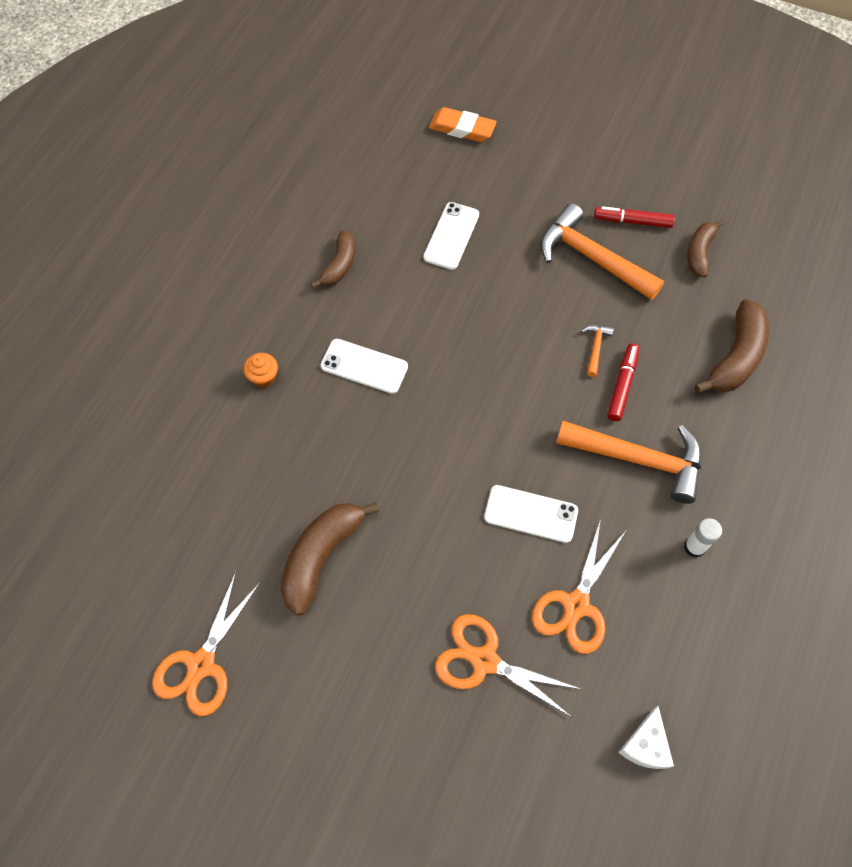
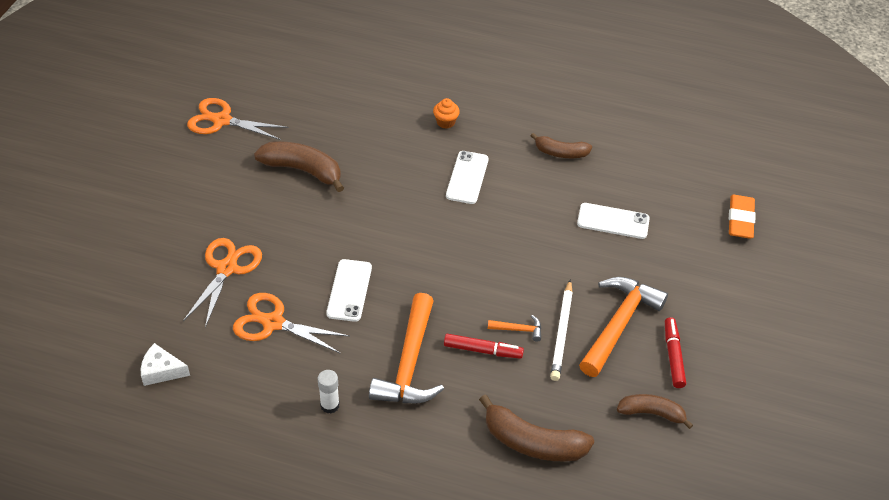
camera: 80 degrees right, 15 degrees down
(601, 309) = (562, 332): none -> white pencil

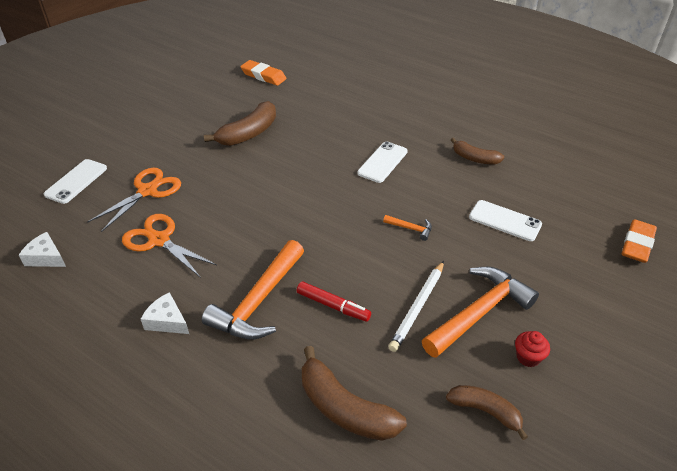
camera: 20 degrees right, 5 degrees down
(222, 120) = (206, 91): orange scissors -> none
(280, 85) = (263, 76): none -> orange eraser
(303, 170) = (248, 133): brown banana -> brown banana turned 90 degrees clockwise
(330, 405) = (167, 321): white glue stick -> white cheese
(349, 290) = (237, 228): white phone -> white phone (76, 181)
(445, 122) = (382, 120): orange cupcake -> none
(518, 329) = (376, 295): orange hammer -> orange hammer (410, 228)
(673, 356) = (528, 357): red marker -> red cupcake

